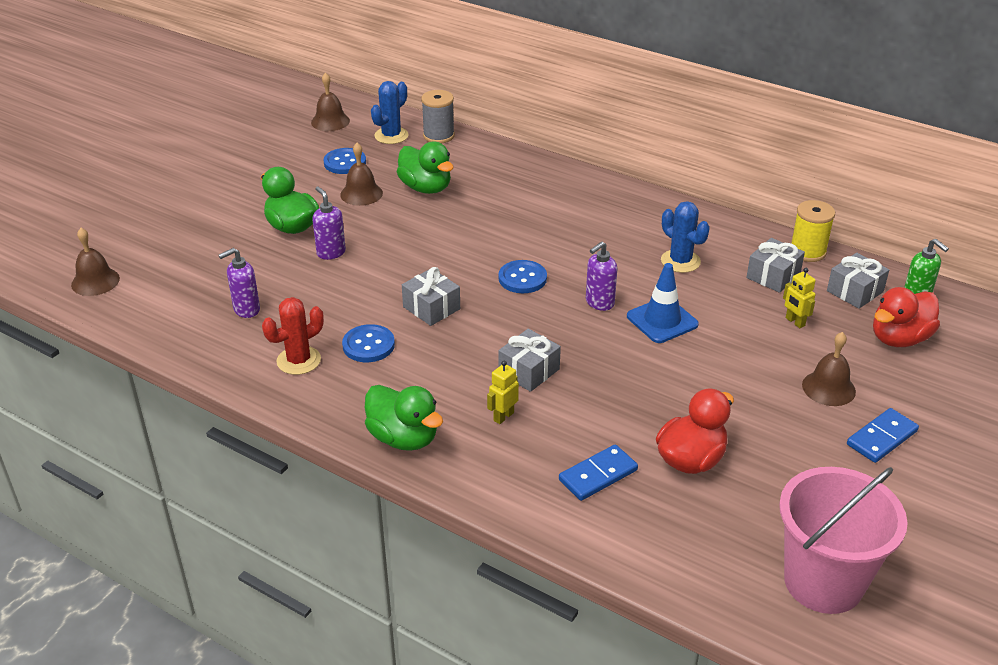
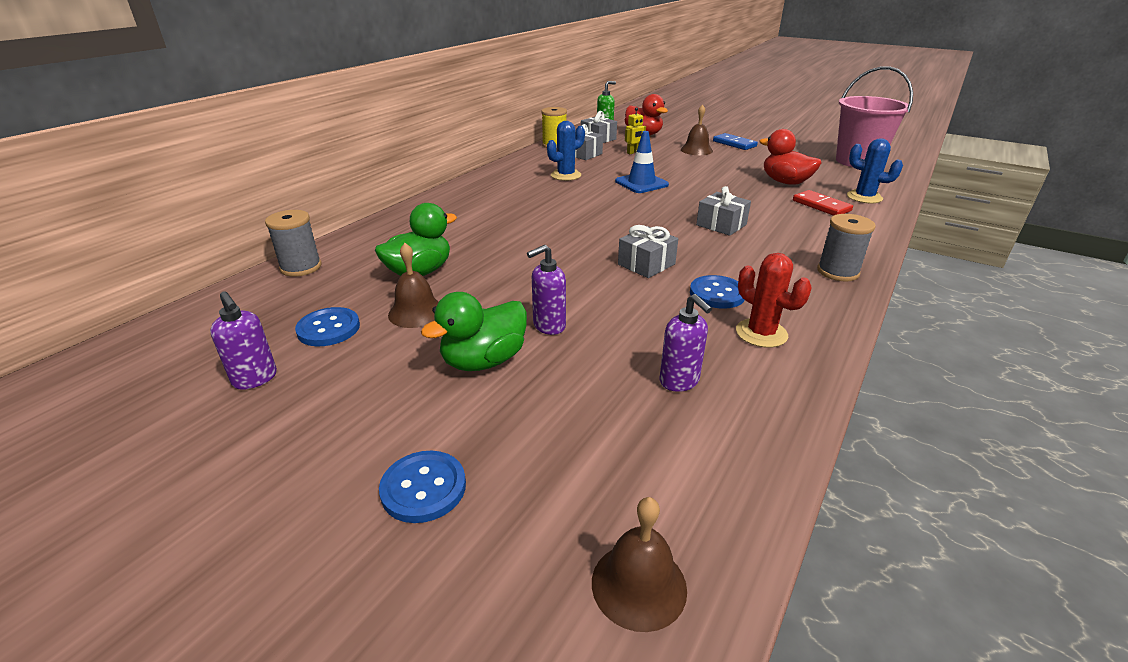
camera: 90 degrees left, 5 degrees down
(330, 121) = (191, 349): brown bell -> none
(391, 136) = (277, 297): blue cactus -> blue cactus (864, 197)
(403, 438) = (837, 272): green duck -> grey spool
(503, 416) = (782, 234): yellow robot -> none
(522, 278) = (593, 226): blue button -> blue button (423, 488)
(598, 475) = (821, 206): blue domino -> red domino
(599, 303) = (624, 200): purple soap dispenser -> purple soap dispenser (255, 379)

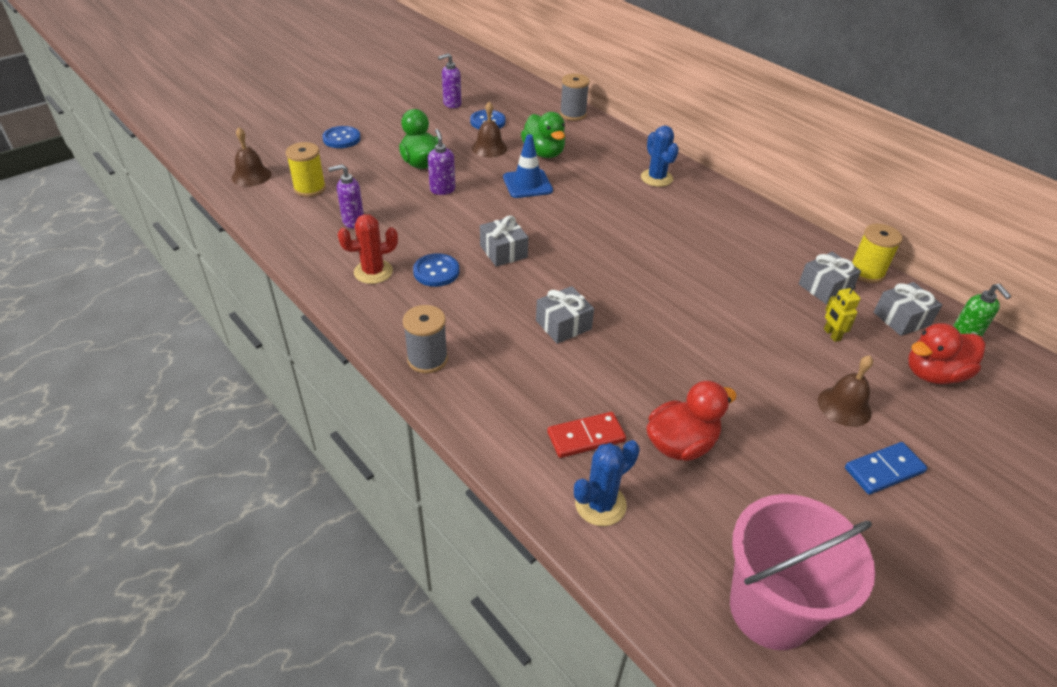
camera: 105 degrees right, 10 degrees up
(566, 175) = (741, 256): blue cactus -> blue cactus (656, 178)
(627, 464) = (310, 188): none -> yellow spool
(641, 183) = (703, 306): blue traffic cone -> blue traffic cone (527, 184)

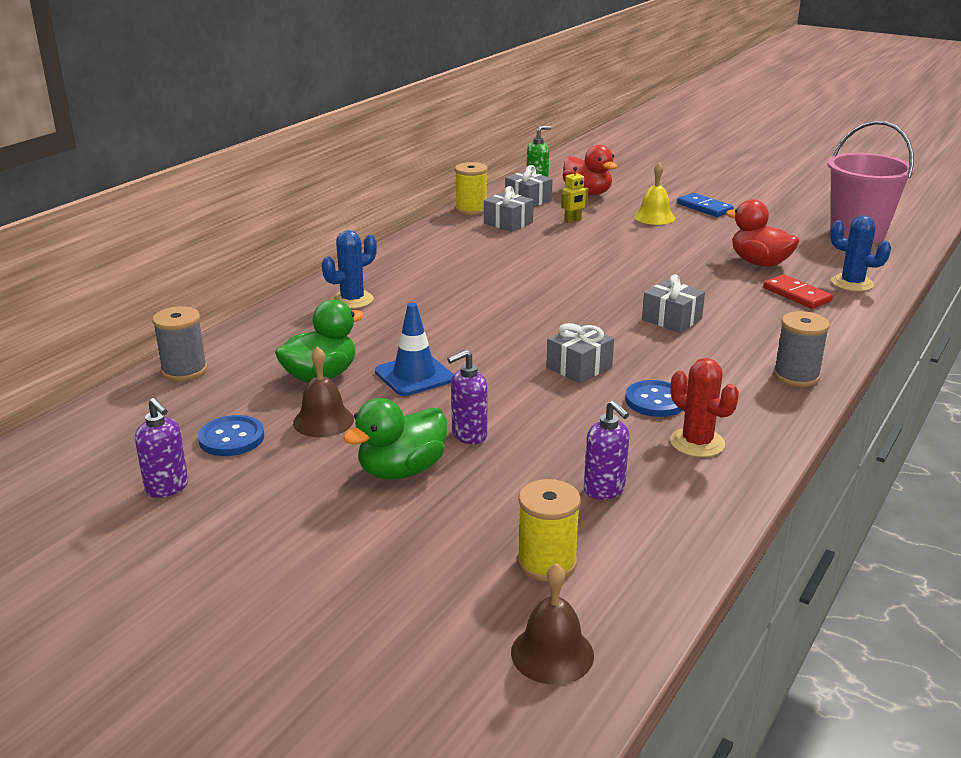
camera: 105 degrees left, 15 degrees down
(341, 139) = (354, 582): blue button -> none
(844, 406) = (654, 217): brown bell -> yellow bell

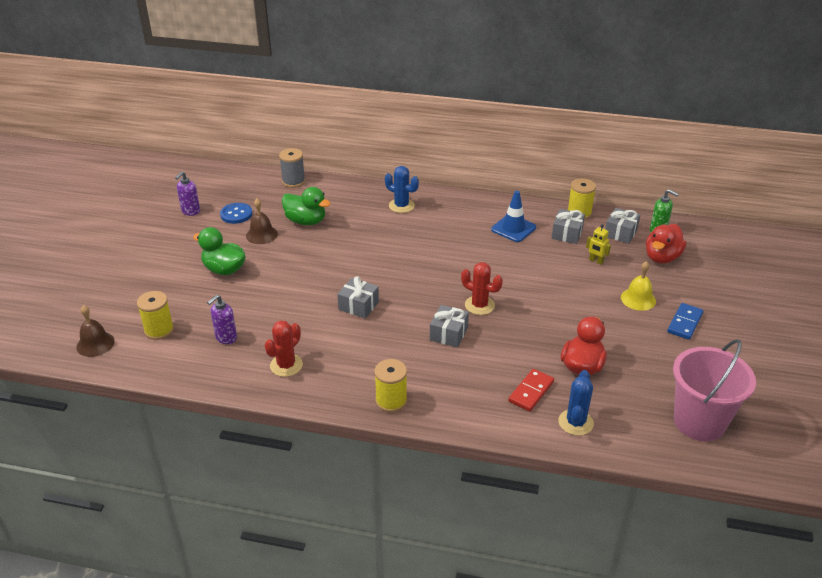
camera: 70 degrees right, 10 degrees up
(414, 375) = (320, 250): blue traffic cone -> blue traffic cone (513, 228)
(468, 435) = (264, 282): purple soap dispenser -> none
(622, 292) = (479, 305): none -> red cactus
(655, 401) = (329, 342): blue button -> none
(796, 376) = (391, 401): grey spool -> yellow spool

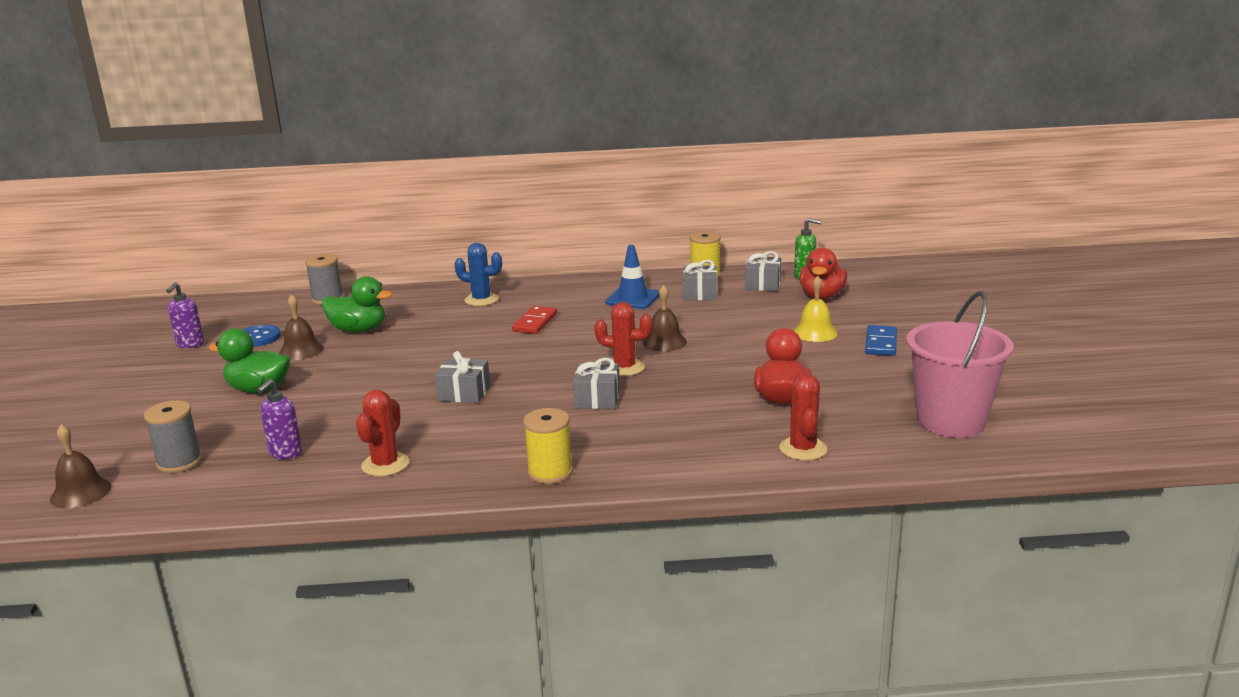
camera: 15 degrees left, 15 degrees down
(159, 330) = (179, 462): yellow spool -> grey spool
(519, 284) = (664, 342): none -> brown bell
(531, 392) = (731, 431): red domino -> red domino (535, 322)
(575, 422) = (803, 449): blue cactus -> red cactus
(596, 261) = (747, 310): yellow robot -> none

